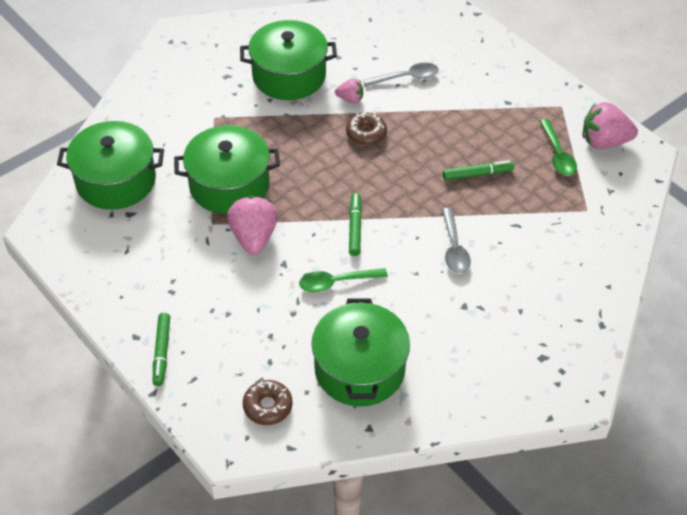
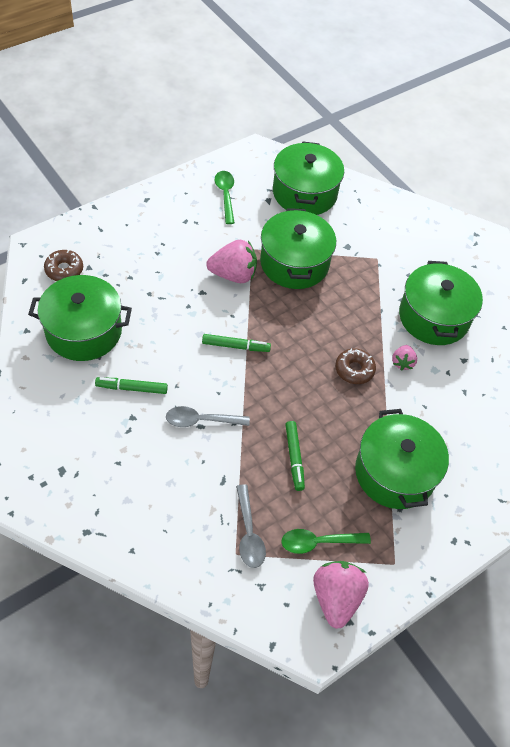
camera: 90 degrees right, 5 degrees up
(162, 352) = (129, 213): green marker -> green marker (132, 388)
(336, 282) = (176, 326): green spoon -> green spoon (225, 195)
(406, 77) = (435, 415): grey spoon -> grey spoon (249, 533)
(474, 105) = (395, 472): none -> green pot

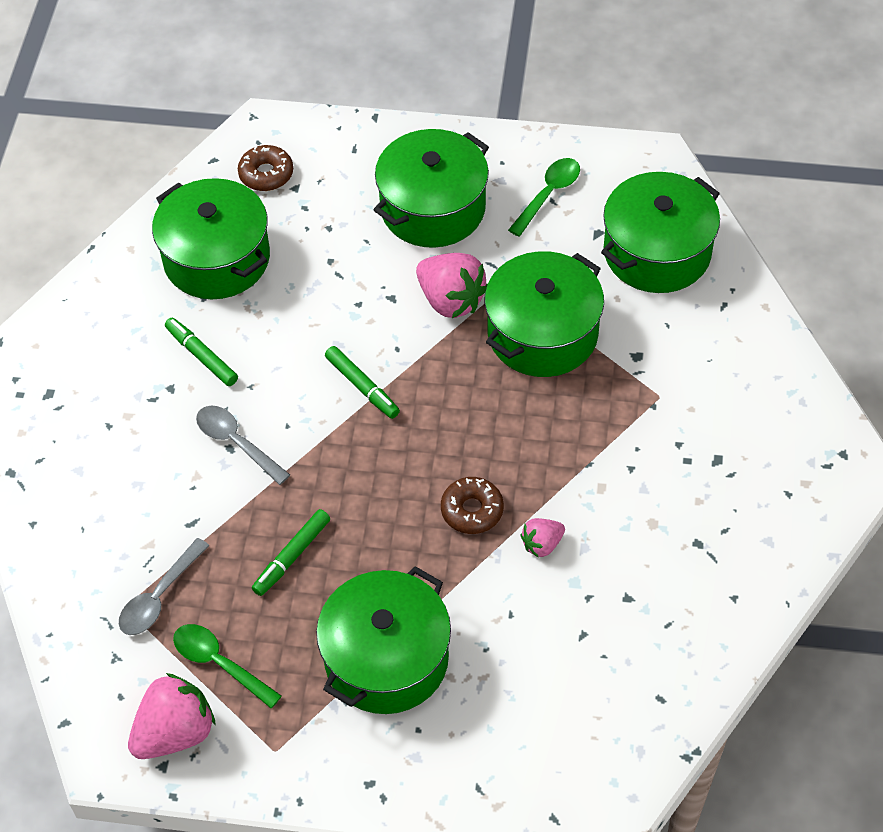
camera: 50 degrees right, 0 degrees up
(433, 317) = (650, 519): green pot -> green pot (433, 208)

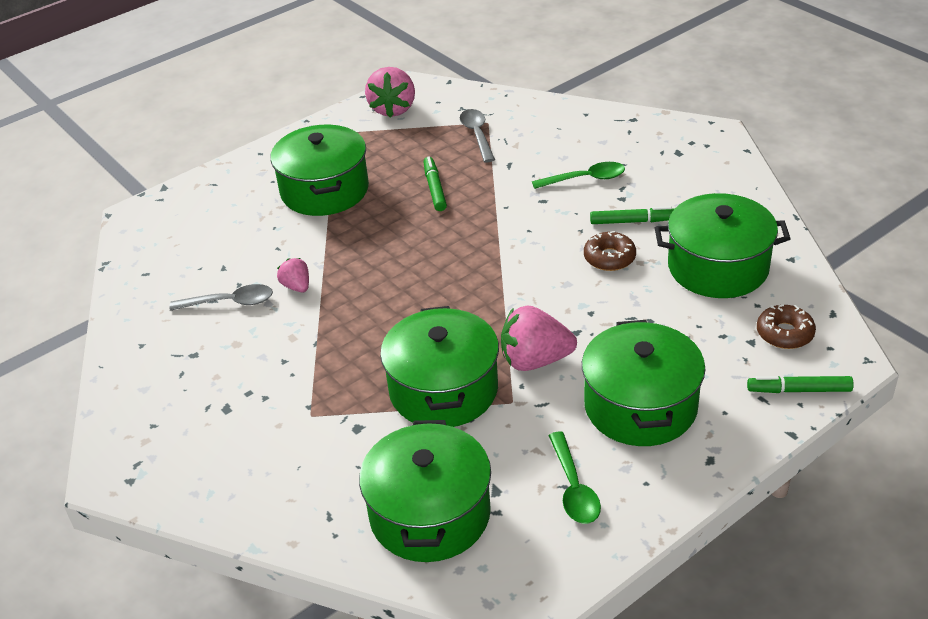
camera: 135 degrees right, 15 degrees down
(219, 663) = (409, 137): green spoon -> green spoon (585, 179)
(236, 442) = (543, 204): grey spoon -> grey spoon (230, 302)
(362, 387) = (516, 276): green marker -> green marker (799, 390)
(472, 510) = (361, 271): brown donut -> brown donut (609, 258)
(542, 544) = (297, 286): pink strawberry -> pink strawberry turned 45 degrees counterclockwise

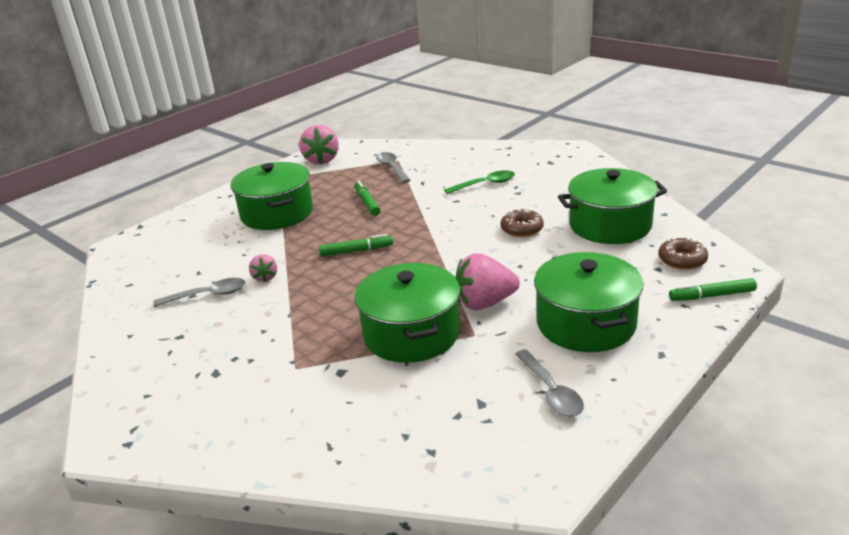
camera: 10 degrees left, 10 degrees down
(297, 286) = (265, 277): pink strawberry -> pink strawberry turned 150 degrees counterclockwise
(430, 514) = (425, 431): green pot -> none
(574, 488) = (551, 391): green spoon -> grey spoon
(633, 221) = (532, 205): green marker -> green marker (356, 251)

